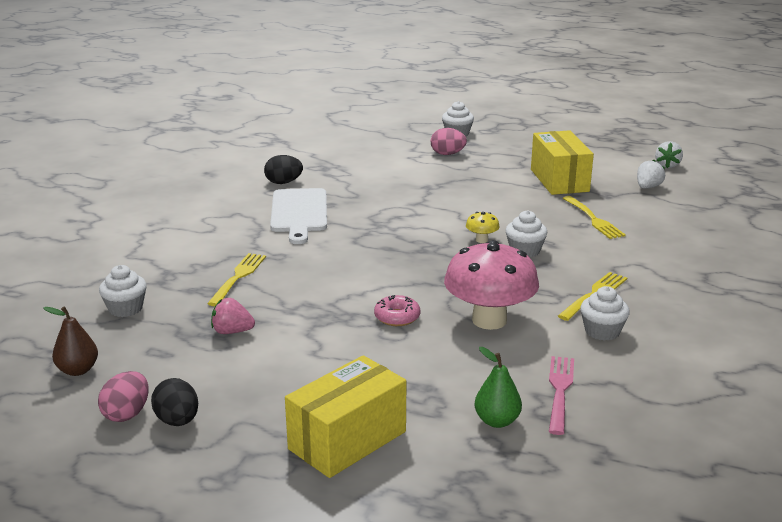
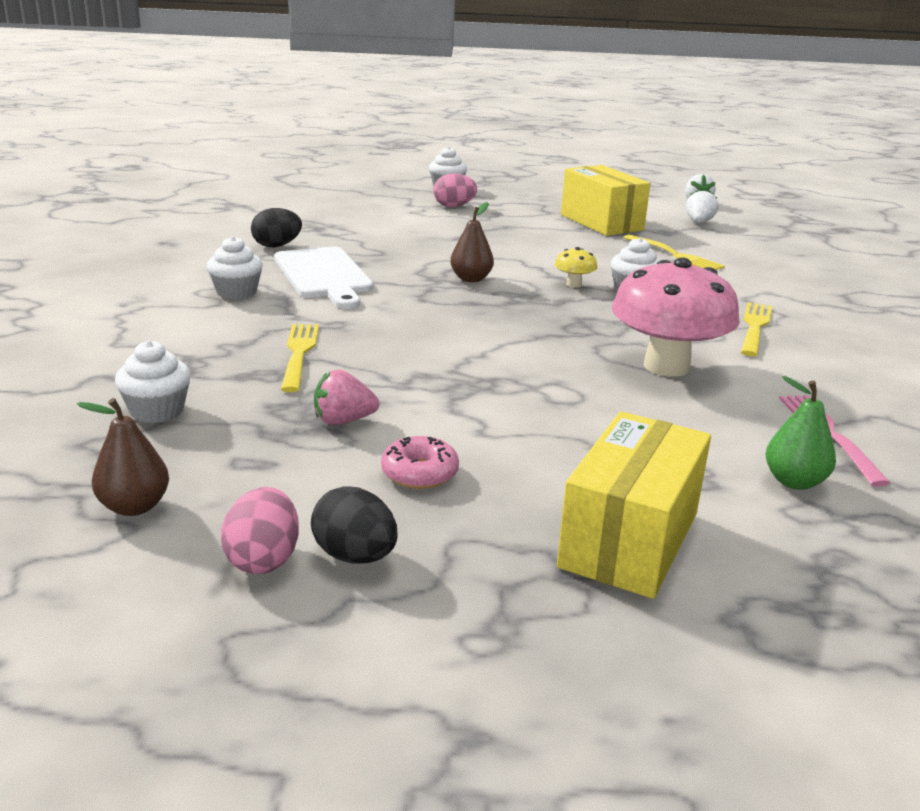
camera: 20 degrees left, 0 degrees up
(397, 317) = (552, 376): pink donut -> pink donut (419, 473)
(405, 227) = (471, 279): none -> brown pear
(602, 331) = (804, 363): white cupcake -> white cupcake (236, 292)

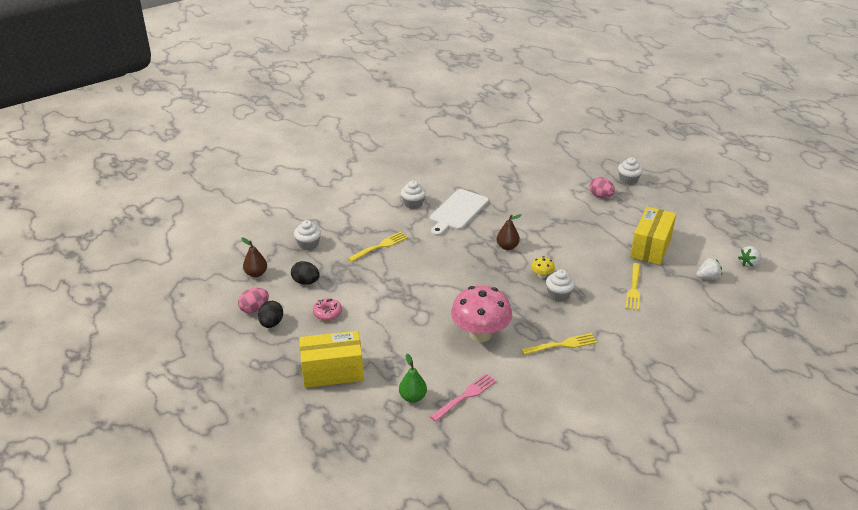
camera: 55 degrees right, 10 degrees up
(277, 246) = (472, 184): black egg -> black egg (306, 282)
(343, 421) = (343, 281): pink strawberry -> none

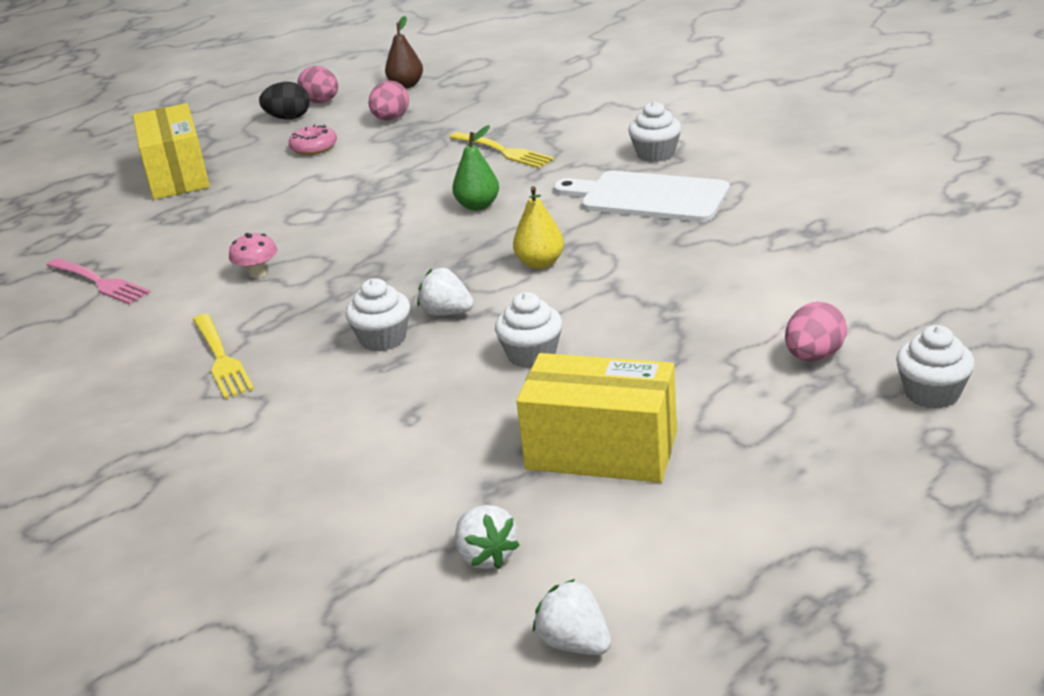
camera: 85 degrees right, 5 degrees down
(306, 282) = (391, 119): black egg -> pink egg
(308, 244) = (492, 101): white cupcake -> white cupcake (531, 355)
(413, 397) = (108, 241): green pear -> green pear (478, 206)
(480, 334) = (257, 273): pink mushroom -> pink mushroom, size x0.42
(507, 247) = (540, 263): brown pear -> yellow pear
(542, 275) = (447, 312): yellow mushroom -> white strawberry
(633, 288) = (419, 434): yellow fork -> none

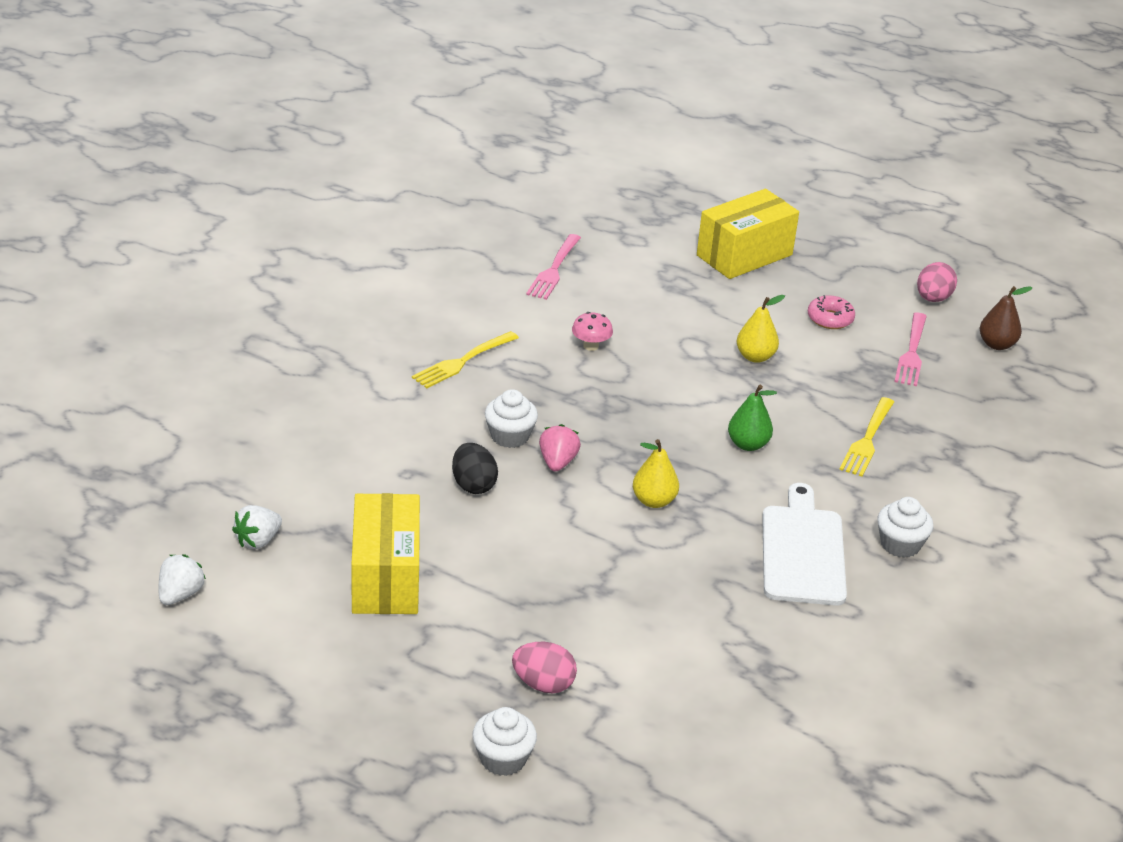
camera: 65 degrees right, 5 degrees up
(288, 118) = (887, 287): black egg -> black egg (473, 485)
(344, 188) = (755, 357): none -> yellow pear
(391, 119) = (911, 352): pink egg -> pink fork
(447, 312) = (557, 462): white strawberry -> pink strawberry
(531, 355) = (506, 520): white cupcake -> none

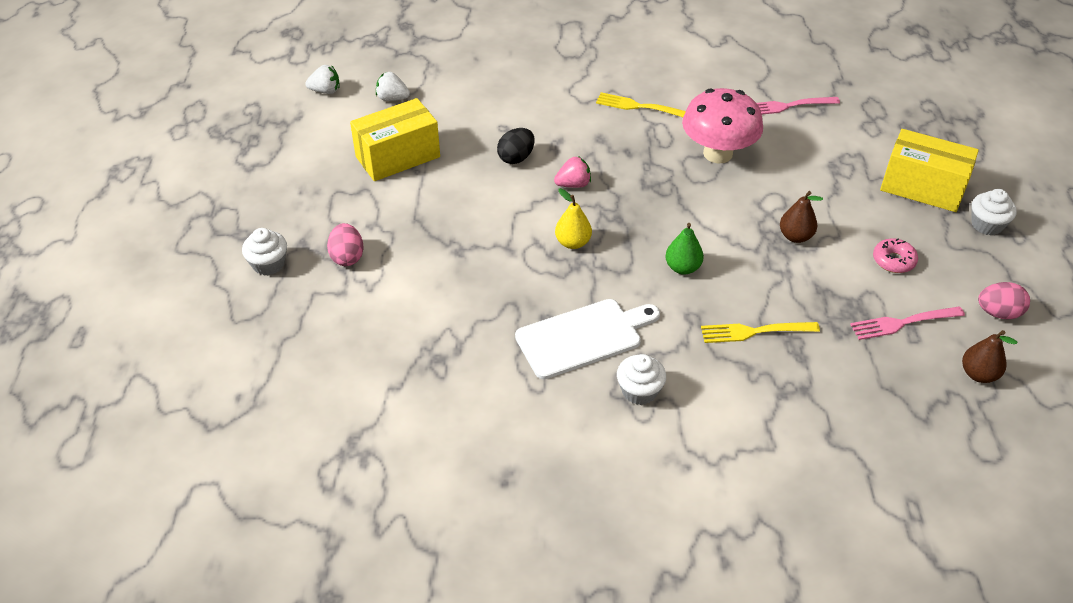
camera: 65 degrees right, 10 degrees up
(510, 436) = (580, 154): white cupcake -> white cupcake (986, 225)
(591, 346) = (717, 153): pink mushroom -> pink mushroom, size x2.38
(755, 357) = (795, 236): yellow pear -> brown pear

